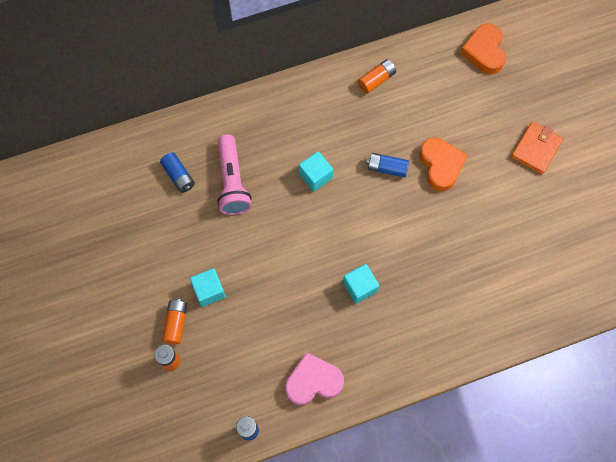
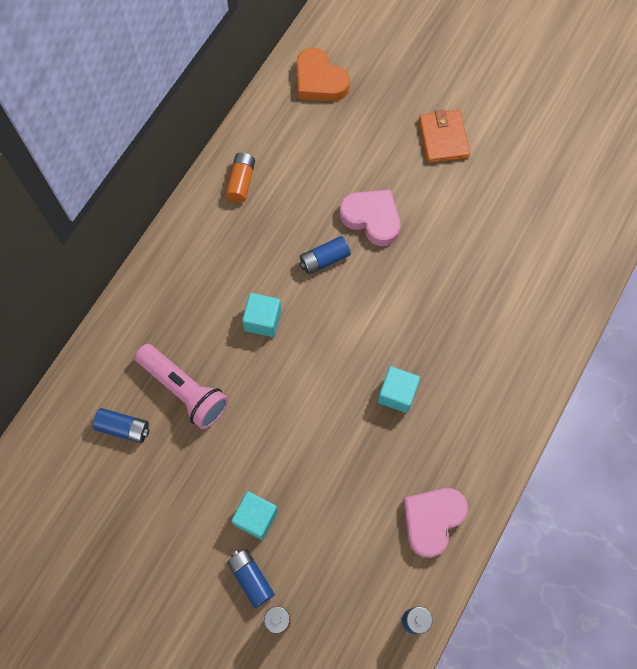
camera: 40 degrees left, 0 degrees up
(176, 323) = (251, 578): orange battery -> blue battery
(441, 165) = (372, 219): orange heart -> pink heart

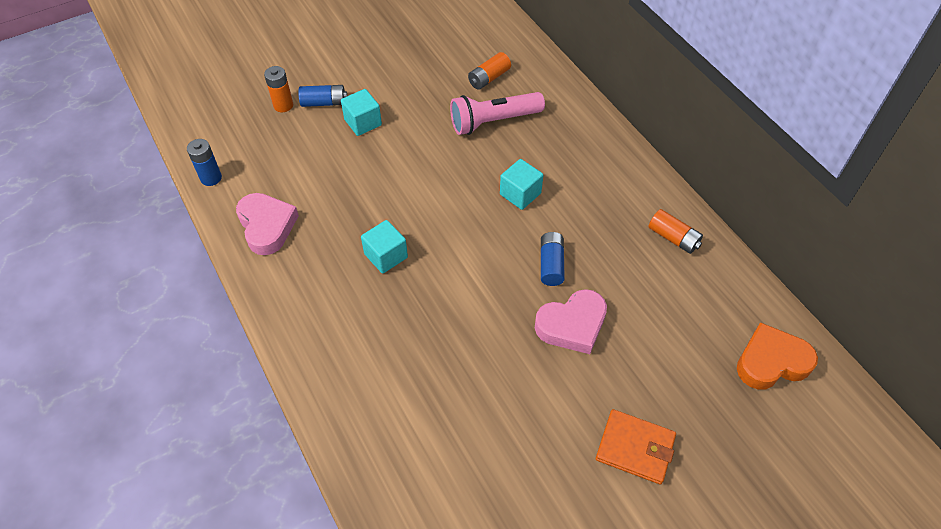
camera: 120 degrees right, 15 degrees down
(123, 428) = (489, 78): blue battery -> orange battery

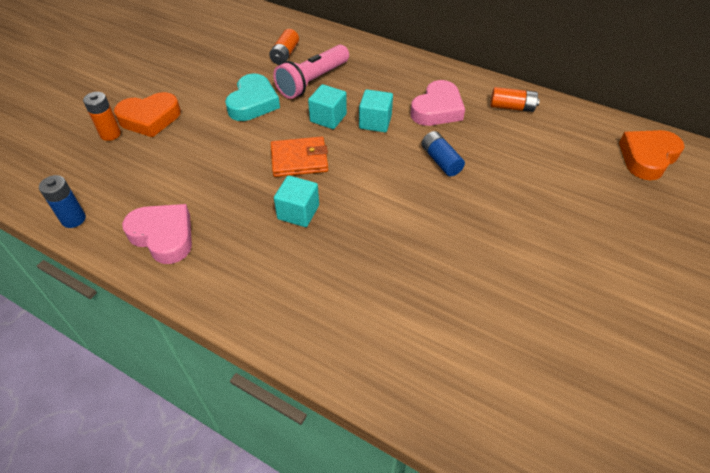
camera: 30 degrees left, 5 degrees down
(324, 102) = (150, 119): blue battery -> orange heart
(363, 122) = (198, 121): turquoise cube -> turquoise cube (328, 118)
(422, 123) = (253, 103): none -> turquoise heart
(572, 325) = (493, 196): pink heart -> pink heart (437, 109)
(635, 448) = (616, 262): orange wallet -> orange wallet (299, 159)

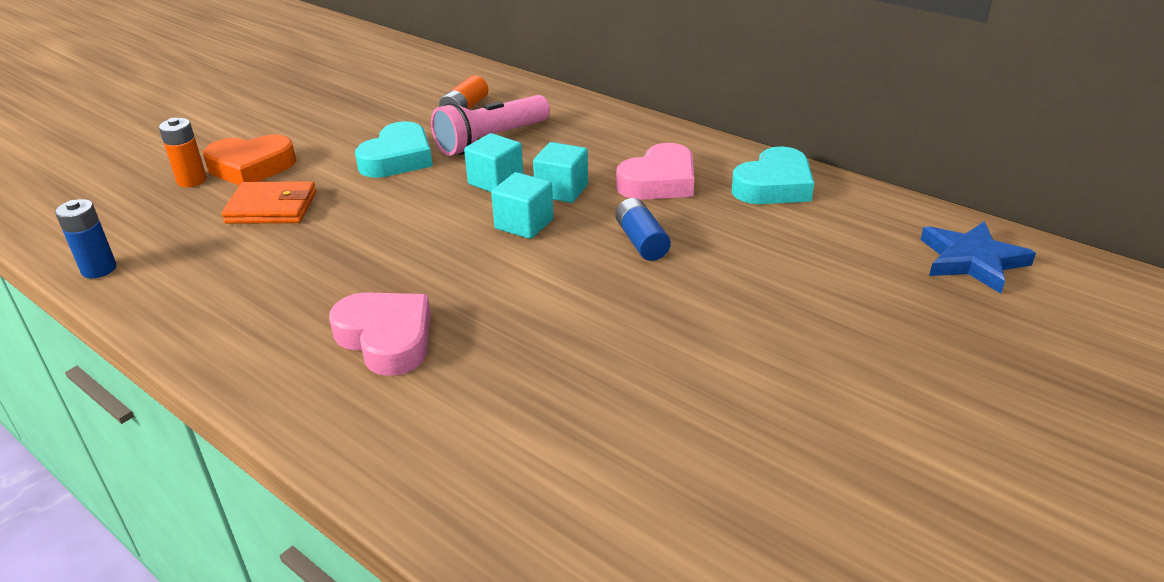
camera: 10 degrees right, 15 degrees down
(163, 236) = (208, 298): pink heart -> pink heart (386, 339)
(298, 212) = (407, 286): turquoise cube -> turquoise cube (524, 224)
(299, 159) = (435, 226): orange wallet -> orange wallet (271, 208)
(512, 107) = (774, 186): orange battery -> turquoise heart
(647, 157) = (971, 261): orange heart -> blue star

